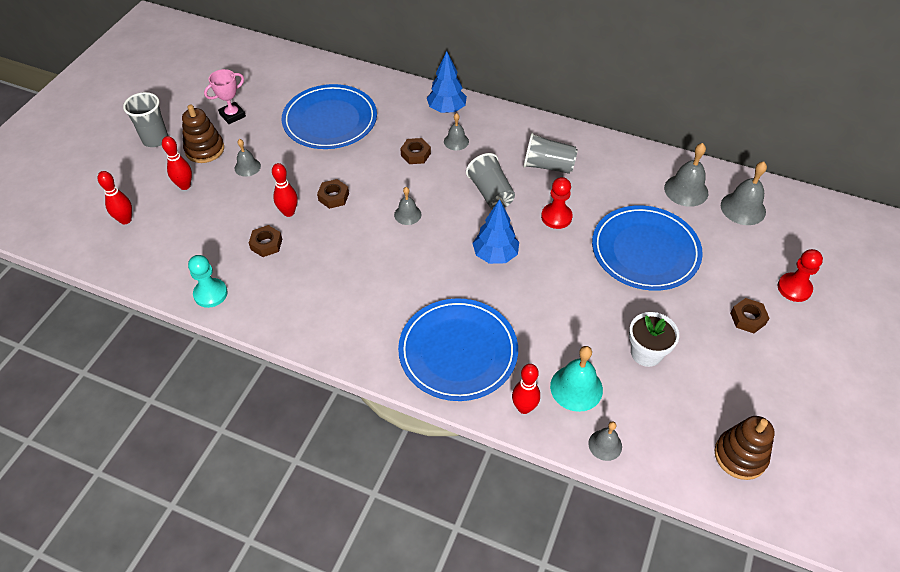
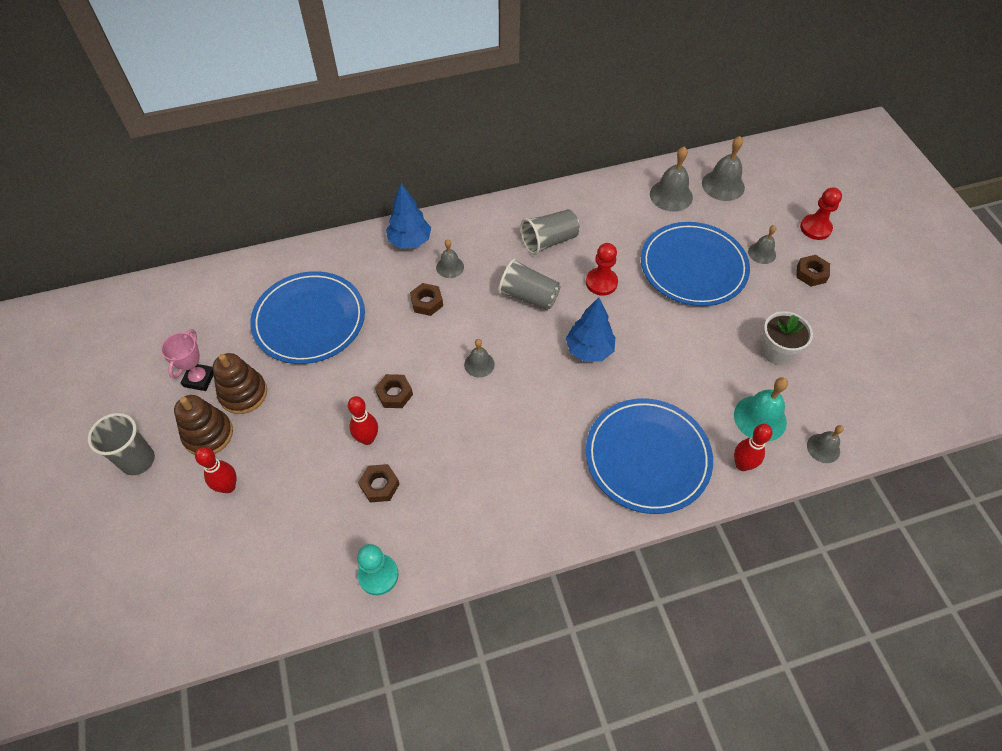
camera: 40 degrees left, 5 degrees up
(125, 220) = (201, 569): red bowling pin -> none
(247, 167) = (275, 422): grey bell -> grey bell (762, 253)
(740, 456) = (908, 385): brown stacking toy -> brown stacking toy (243, 393)

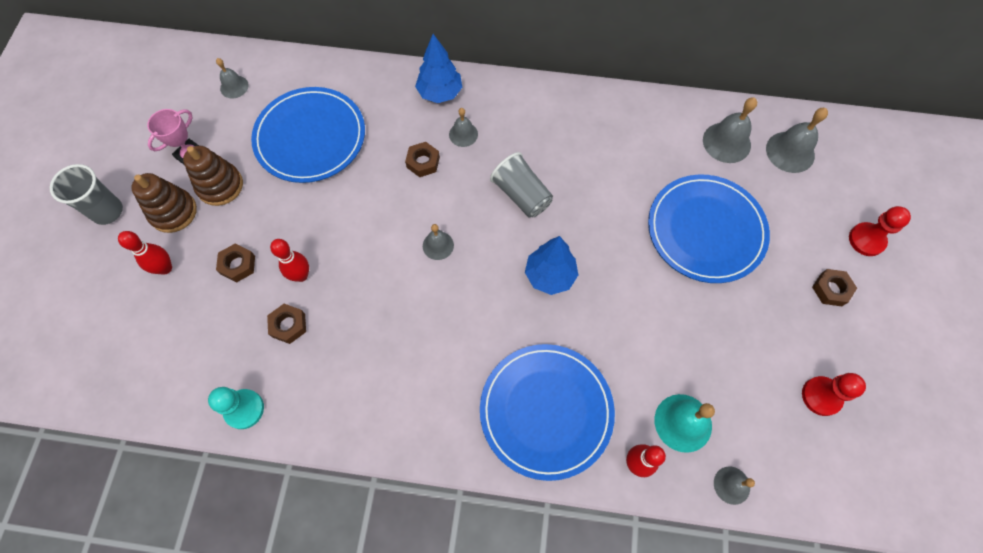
camera: 25 degrees right, 10 degrees up
(394, 394) = (347, 242): brown nut -> brown nut (238, 265)
(549, 241) = (573, 144): grey cup -> none
(601, 282) = (601, 209): red pawn -> red pawn (821, 396)
(762, 253) = (789, 244): grey bell -> grey bell (234, 86)
(776, 351) = (742, 359): white flower pot -> none

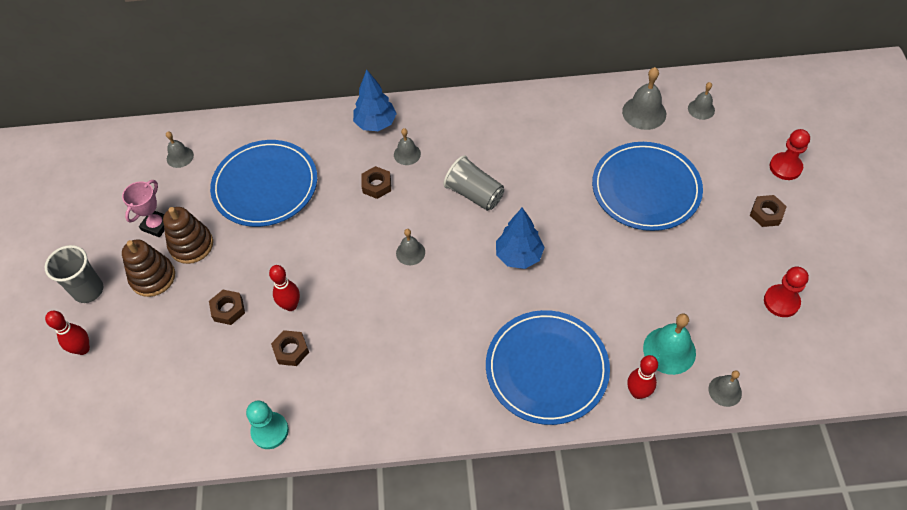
camera: 10 degrees left, 10 degrees down
(165, 268) = (159, 327): red bowling pin -> red bowling pin (83, 349)
(790, 152) = (701, 109): grey bell -> grey bell, size x0.61

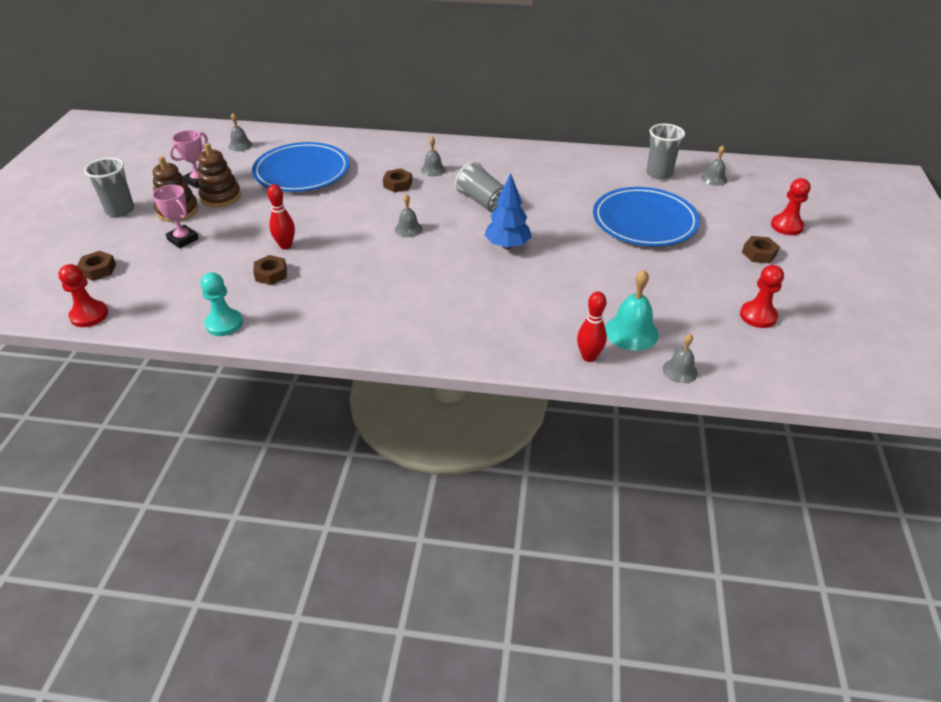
camera: 10 degrees right, 15 degrees down
(83, 349) = (94, 244): red bowling pin -> none
(125, 451) = (89, 315): none -> red pawn
(177, 319) = (183, 239): none -> pink trophy
(228, 309) = (230, 240): brown nut -> brown nut (98, 270)
(375, 123) = (414, 149): blue tree -> none
(547, 368) = (504, 325): blue plate -> none
(644, 112) = (659, 174): grey bell -> grey cup

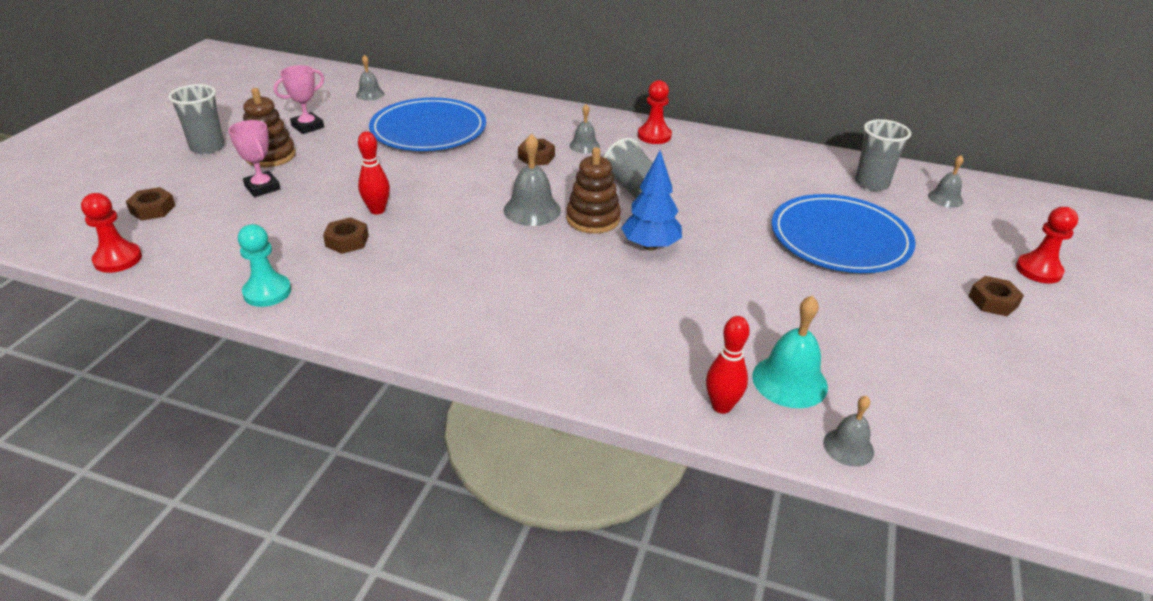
camera: 10 degrees right, 5 degrees down
(221, 197) = (325, 146): brown stacking toy -> brown stacking toy (593, 219)
(408, 229) = (532, 210): grey bell -> grey bell, size x1.64
(758, 316) = (978, 386): red pawn -> red pawn (654, 136)

